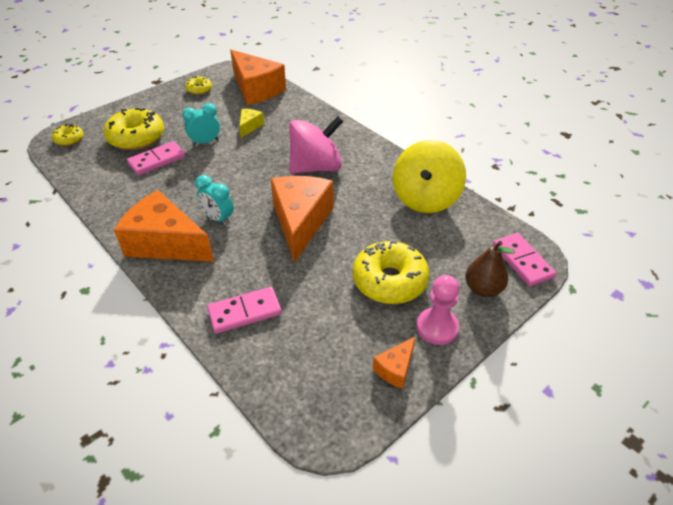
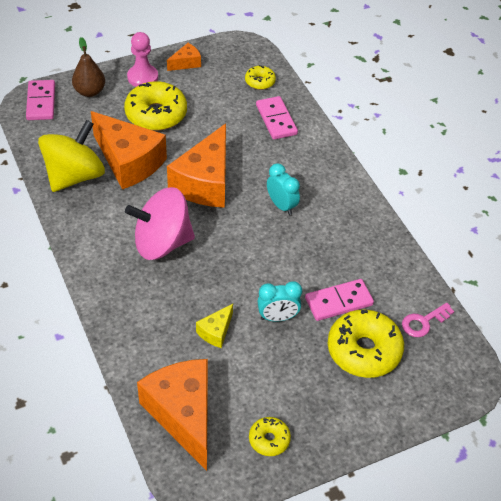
camera: 165 degrees left, 5 degrees up
(69, 139) = (451, 371): yellow donut -> yellow donut (260, 82)
(86, 162) = (423, 322): none -> pink key
(165, 243) = (333, 192): orange cheese -> orange cheese (129, 161)
(245, 312) = (276, 120): pink domino -> pink domino turned 75 degrees clockwise

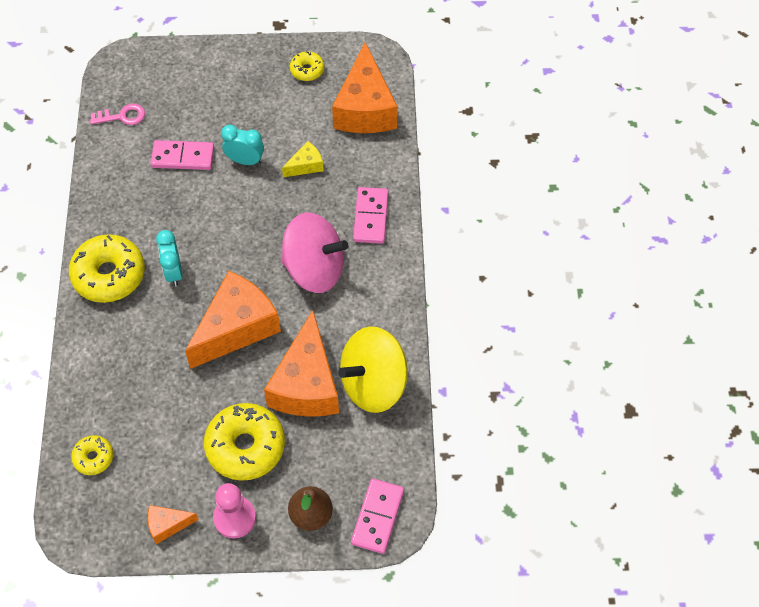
camera: 155 degrees left, 10 degrees up
(129, 161) = (306, 384): orange cheese -> orange cheese turned 150 degrees counterclockwise
(276, 120) = (110, 389): pink domino -> pink domino (370, 217)
(364, 350) = (190, 110): yellow donut -> yellow donut (109, 275)

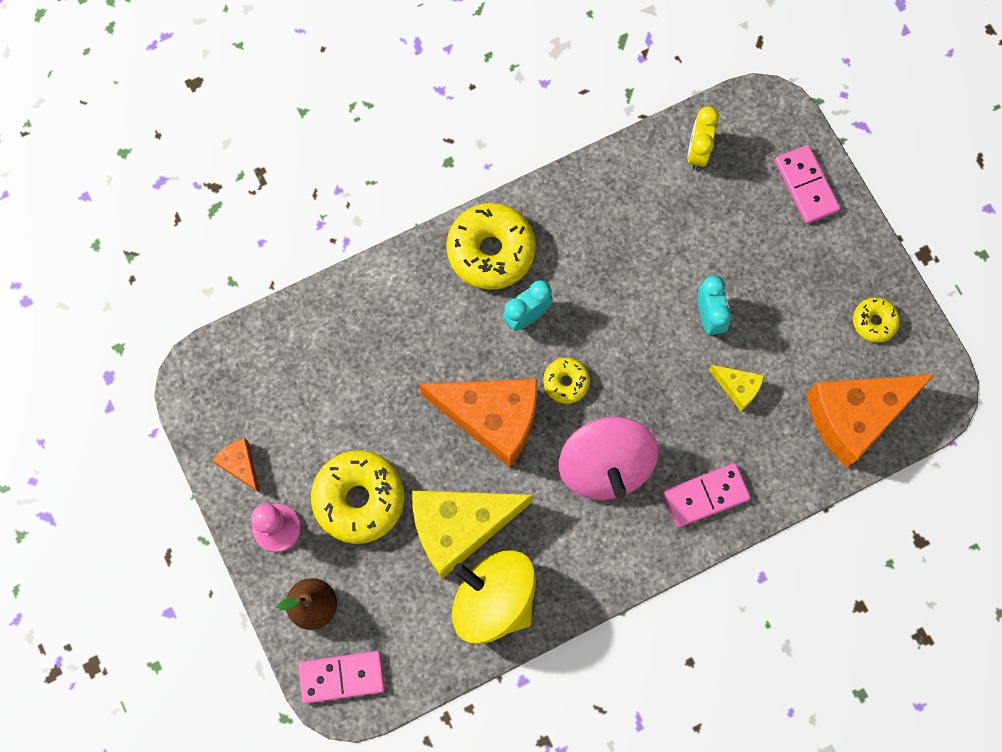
camera: 65 degrees right, 15 degrees up
(93, 457) = (279, 352): yellow donut -> yellow donut (566, 382)
(122, 116) = (698, 152): pink key -> yellow clock
(183, 157) = (678, 246): pink domino -> pink domino (806, 186)
(306, 384) = (460, 527): orange cheese -> yellow cheese

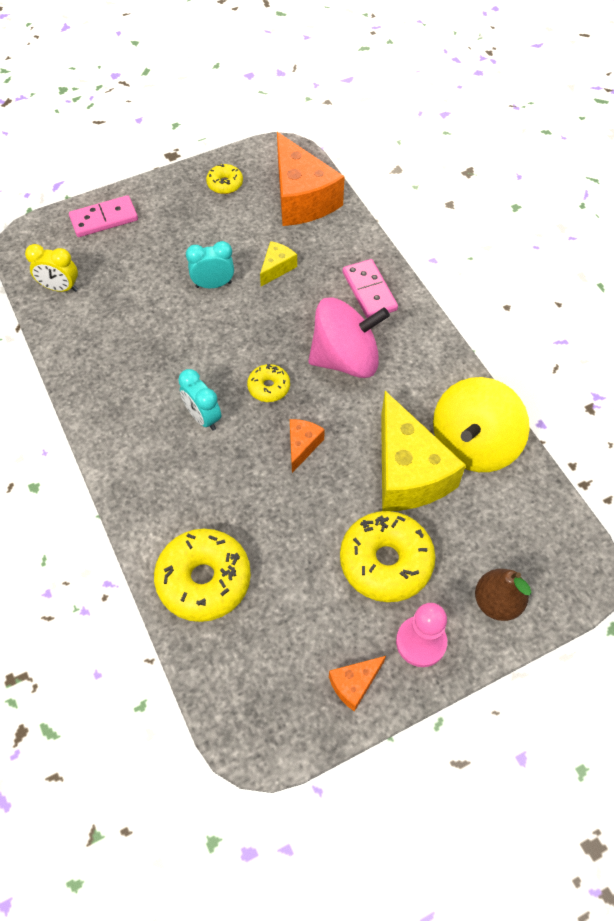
camera: 90 degrees left, 15 degrees down
(342, 677) = (563, 573): pink domino -> none
(491, 251) = (135, 447): yellow donut -> yellow donut (204, 580)
(492, 418) = (302, 446): orange cheese -> orange cheese, size x0.46

